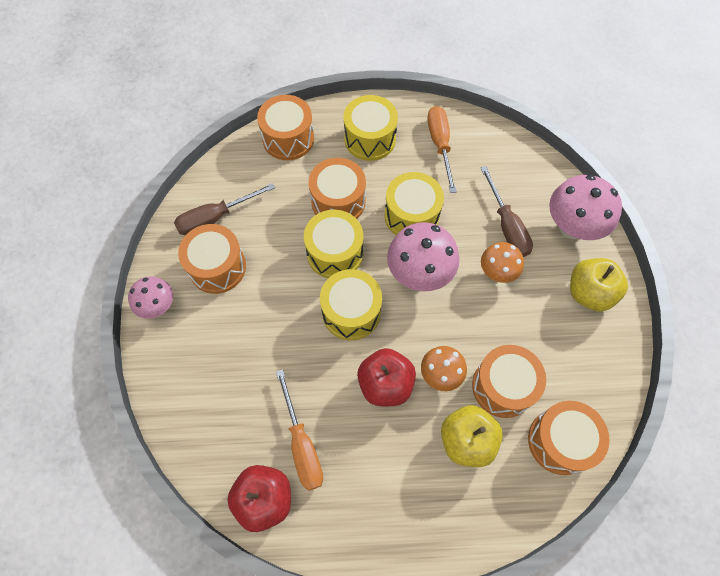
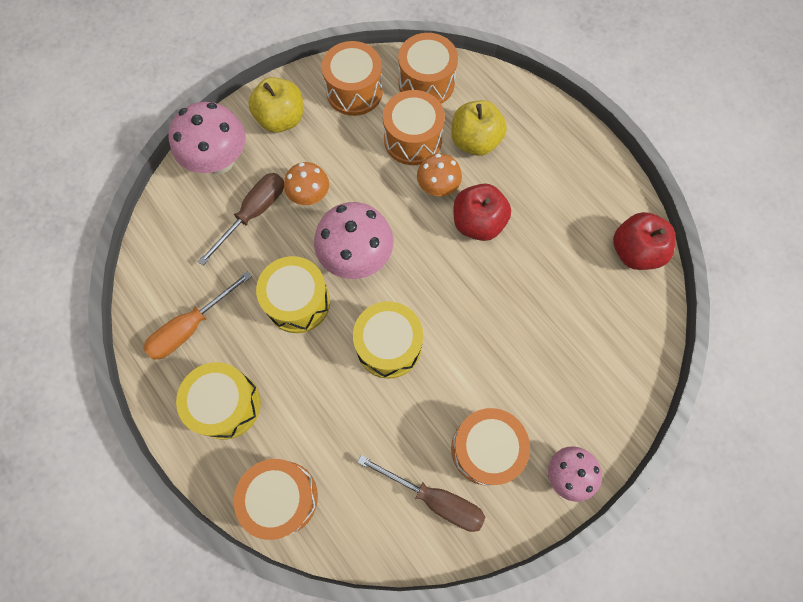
camera: 125 degrees left, 5 degrees up
(302, 444) = (575, 253): orange screwdriver -> none
(338, 201) = (328, 383): orange drum -> orange drum (354, 91)
(351, 312) = (436, 291): yellow drum -> none

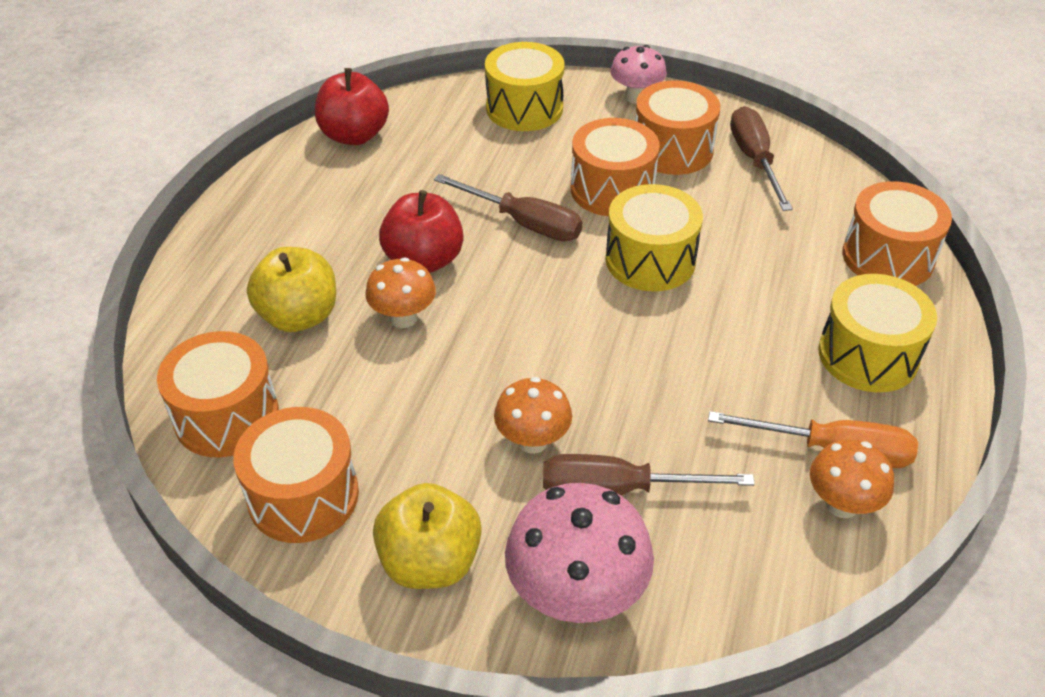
camera: 125 degrees left, 25 degrees down
(163, 303) = (842, 504): none -> orange mushroom
(298, 302) = (687, 364): yellow drum -> yellow drum (524, 108)
(356, 257) = (574, 342): pink mushroom -> none
(413, 139) = (344, 380): orange drum -> orange drum (612, 189)
(473, 297) = (524, 223): none -> brown screwdriver

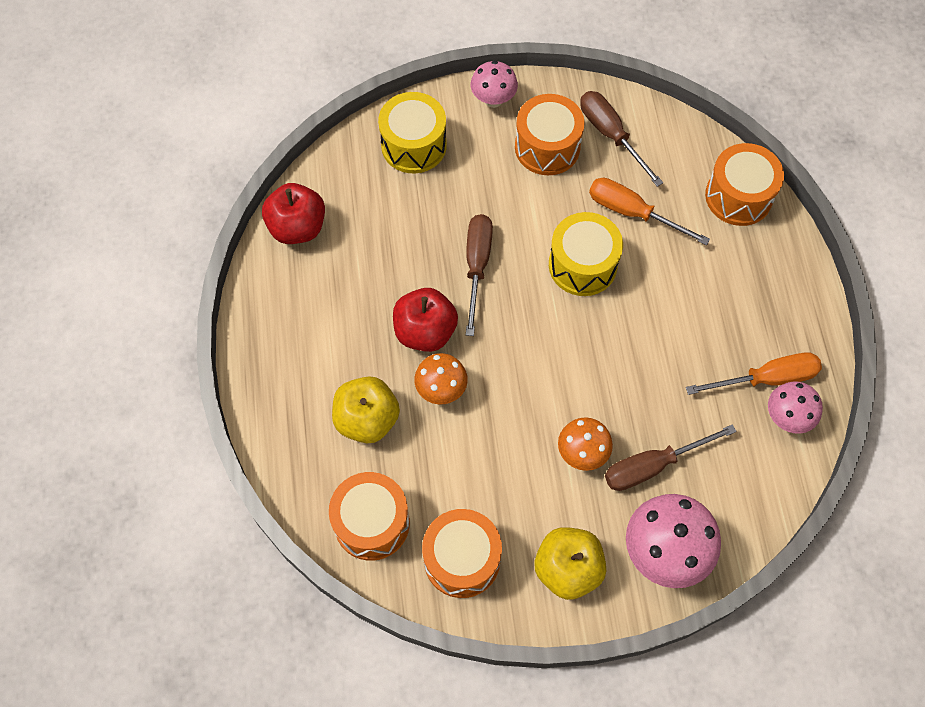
camera: 25 degrees left, 20 degrees up
(524, 223) = (477, 266): brown screwdriver -> brown screwdriver turned 90 degrees counterclockwise
(612, 189) = (523, 206): orange drum -> none
(741, 232) = (632, 212): none -> orange screwdriver
(842, 504) = (787, 417): orange mushroom -> pink mushroom
(868, 355) = (758, 291): yellow drum -> none

